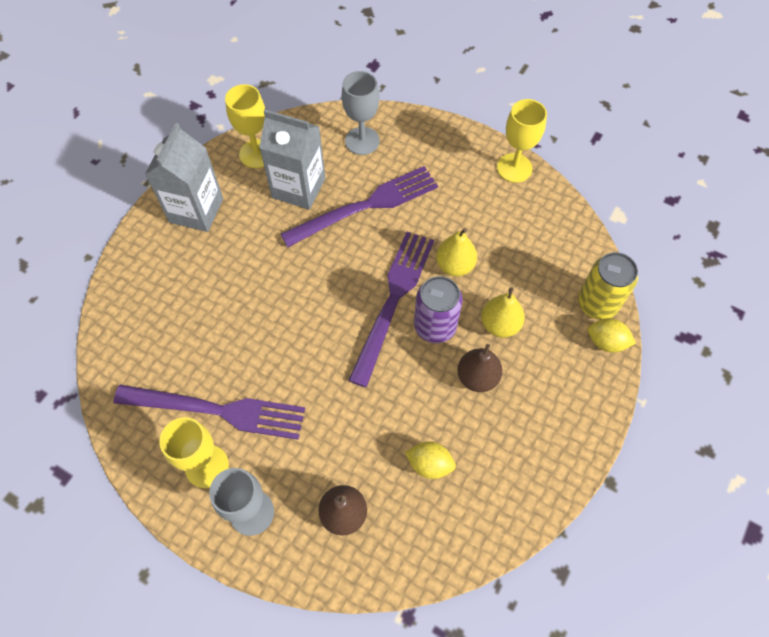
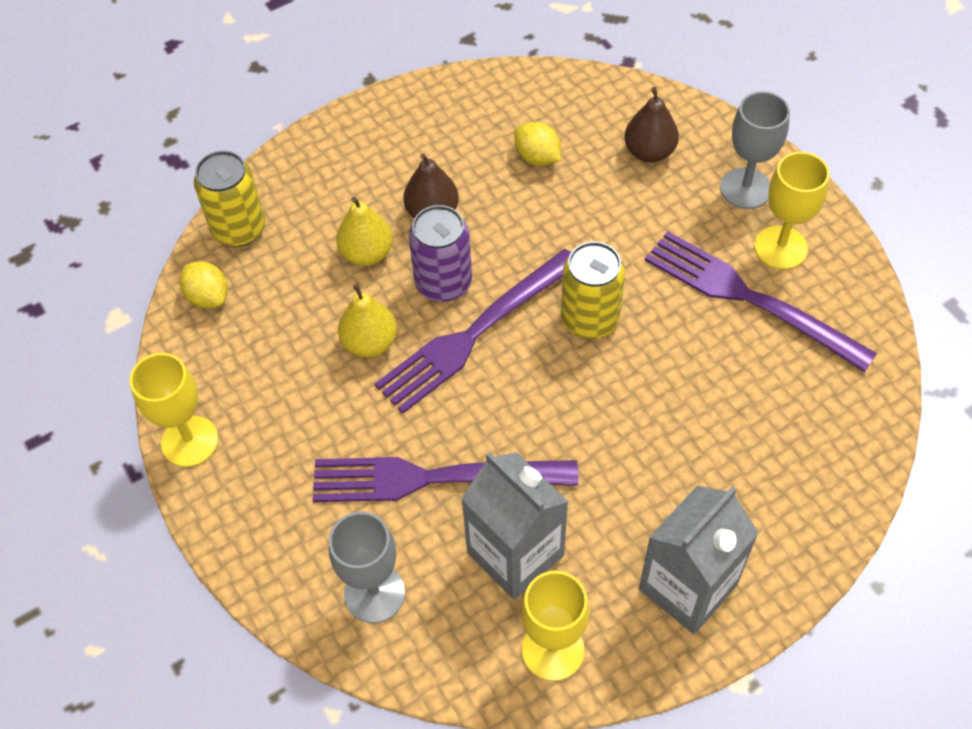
camera: 150 degrees left, 5 degrees down
(323, 344) = (590, 319): none -> yellow can
(606, 342) = (265, 188): yellow lemon -> yellow lemon (208, 297)

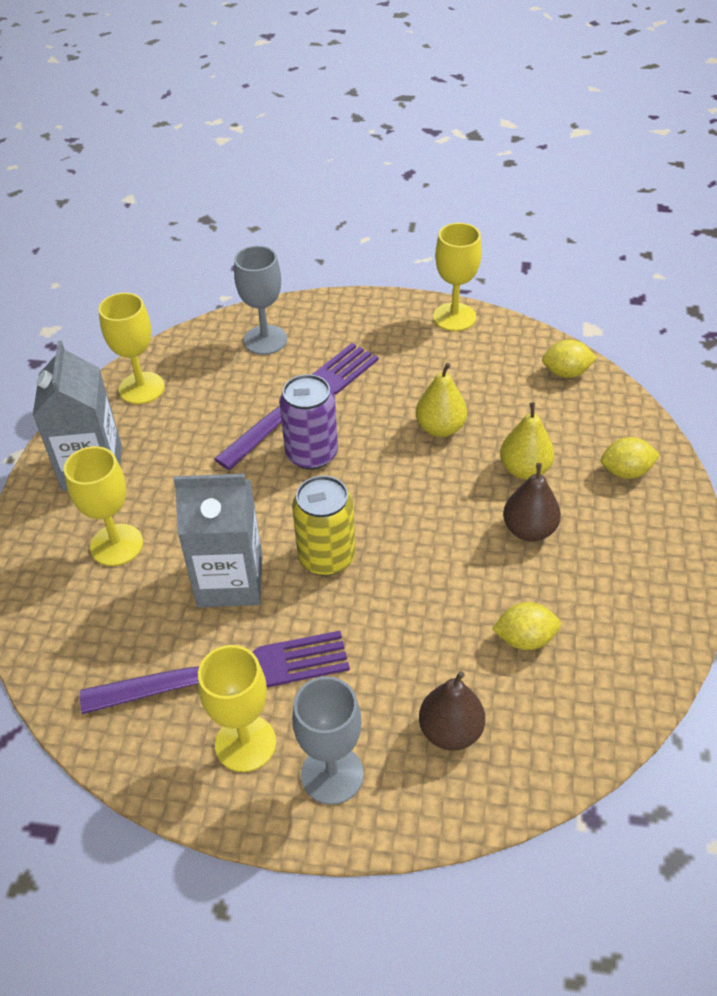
camera: 130 degrees right, 10 degrees down
(239, 229) = (619, 415): yellow can -> none
(309, 189) = (625, 472): none -> yellow lemon
(443, 283) = (451, 495): purple can -> purple can (311, 454)
(473, 335) = (387, 483): purple fork -> none
(515, 554) = (212, 407): grey carton -> grey carton (230, 581)
(736, 478) = (116, 545): none -> yellow goblet

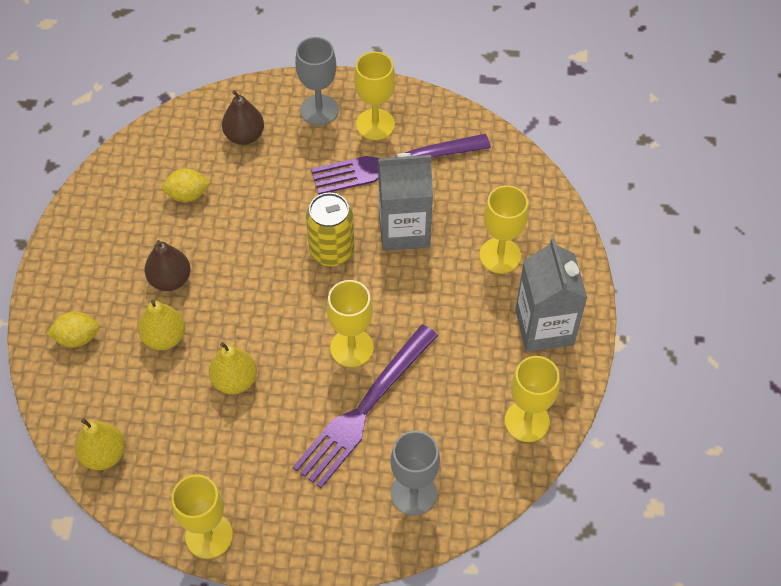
camera: 175 degrees right, 10 degrees up
(311, 454) = (351, 348): purple can -> yellow goblet
(566, 373) = (104, 454): yellow lemon -> yellow pear

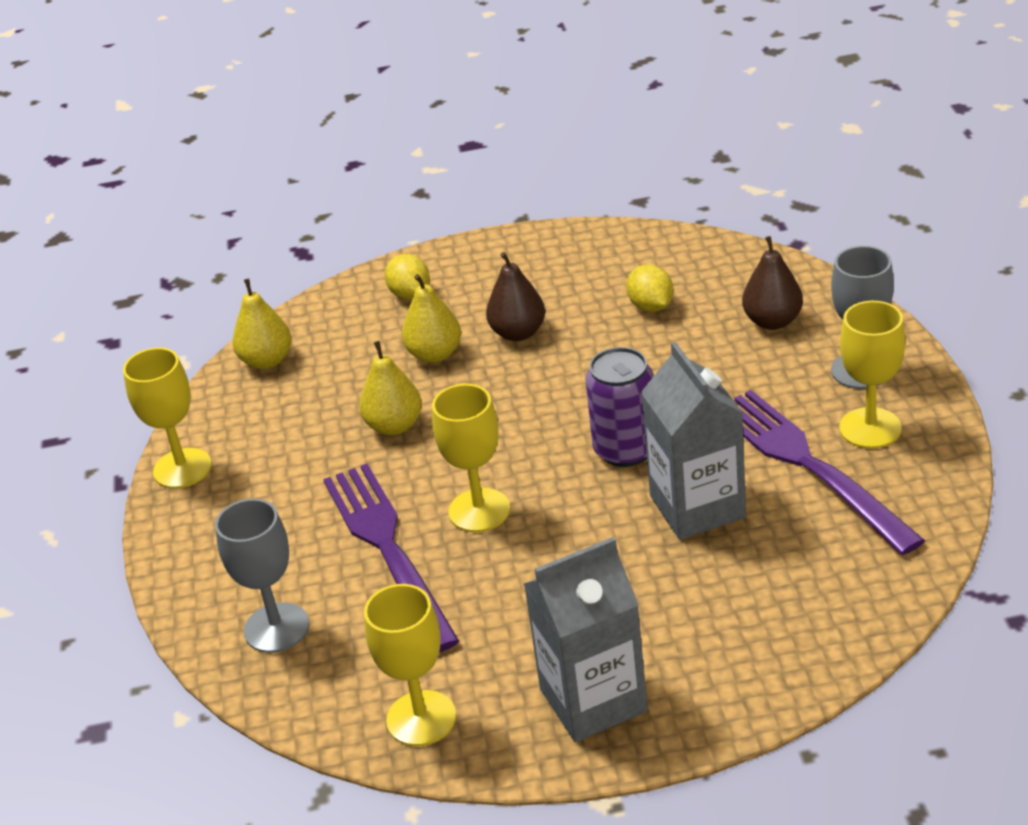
camera: 80 degrees right, 20 degrees down
(332, 251) = (626, 449): yellow can -> purple can
(363, 411) = (386, 547): purple fork -> purple fork turned 45 degrees clockwise
(500, 255) = (702, 618): yellow goblet -> none

